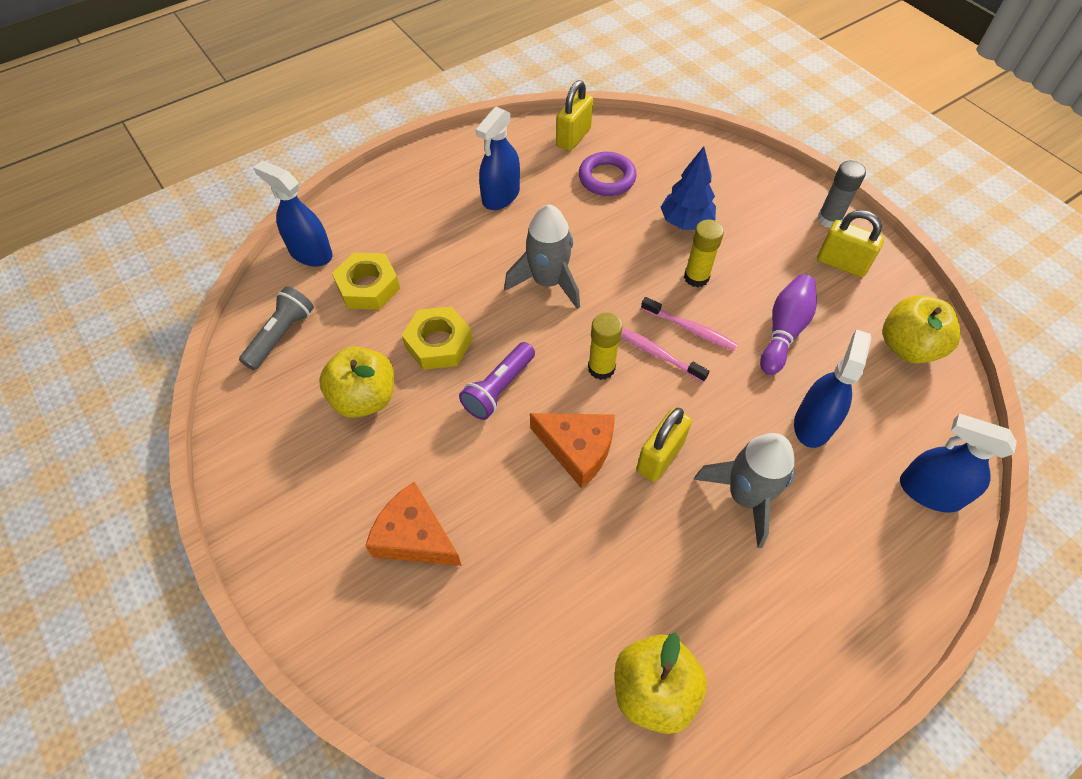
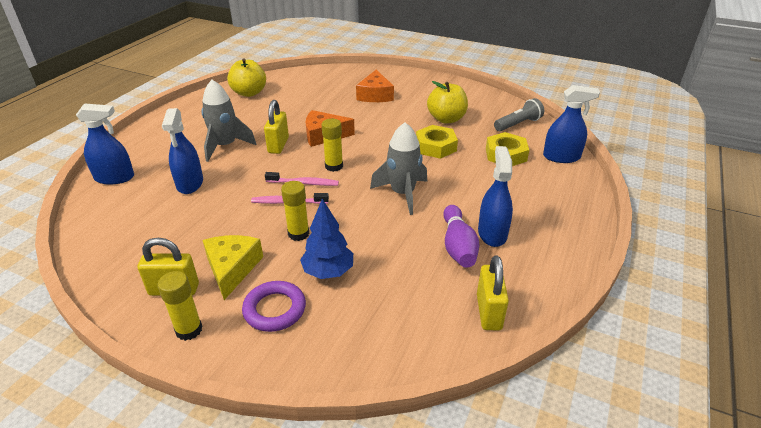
camera: 150 degrees right, 20 degrees down
(281, 335) = (518, 124): grey flashlight -> grey flashlight turned 120 degrees counterclockwise
(414, 536) = (375, 95): orange cheese -> orange cheese turned 90 degrees clockwise
(499, 389) = (384, 141): purple flashlight -> none
(607, 178) = (423, 283): purple ring -> purple ring (274, 309)
(779, 263) = (232, 268): none -> yellow cheese
(784, 331) = (218, 223): purple bowling pin -> purple bowling pin (458, 246)
(829, 219) = (189, 330): grey glue stick -> yellow glue stick
(907, 347) = (117, 246): yellow apple -> none

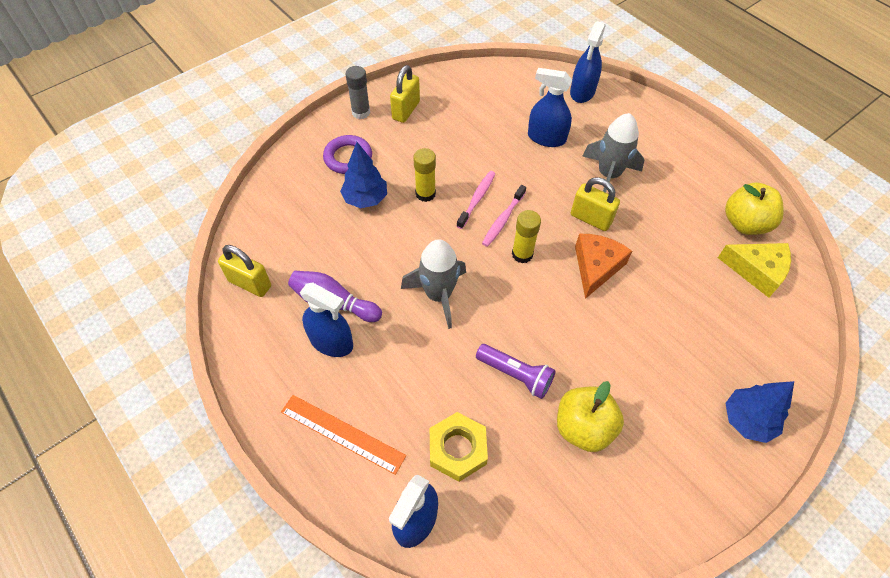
camera: 115 degrees right, 20 degrees up
(189, 330) = (361, 112): yellow glue stick -> grey glue stick
(232, 268) = (408, 144): yellow cheese -> yellow cheese (757, 271)
(375, 95) = (694, 367): orange cheese -> none
(394, 79) = (747, 420): none -> blue tree
(435, 146) = (516, 375): yellow nut -> purple flashlight
(518, 124) = (527, 524): grey flashlight -> none
(549, 201) = (342, 433): none -> orange ruler

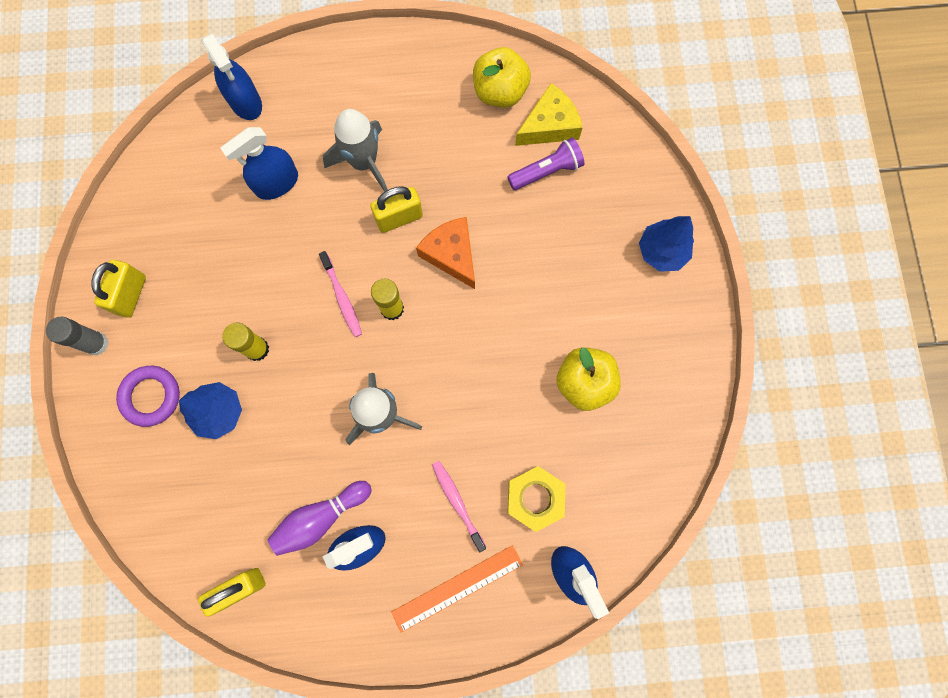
camera: 55 degrees left, 20 degrees up
(406, 110) = (131, 295): yellow padlock -> yellow padlock turned 45 degrees clockwise
(477, 199) = (300, 304): pink toothbrush -> pink toothbrush (457, 503)
(516, 375) = (504, 403): purple flashlight -> purple flashlight (547, 171)

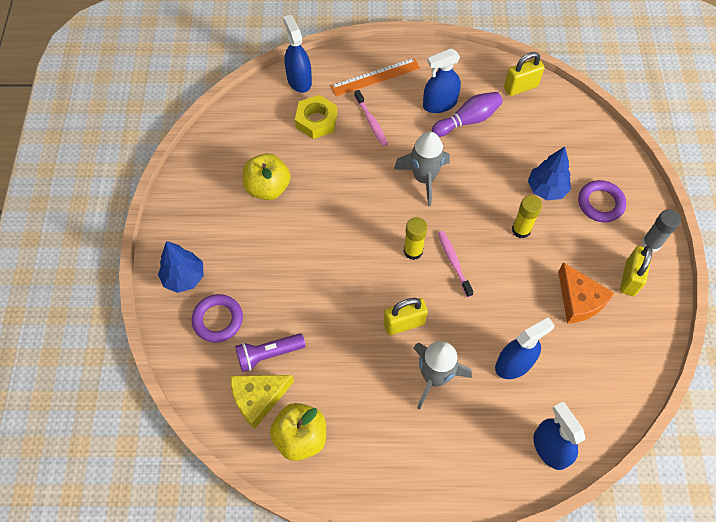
camera: 175 degrees left, 15 degrees down
(451, 254) = (361, 289): orange cheese -> orange cheese (579, 300)
(610, 205) = (218, 320): none -> purple ring

